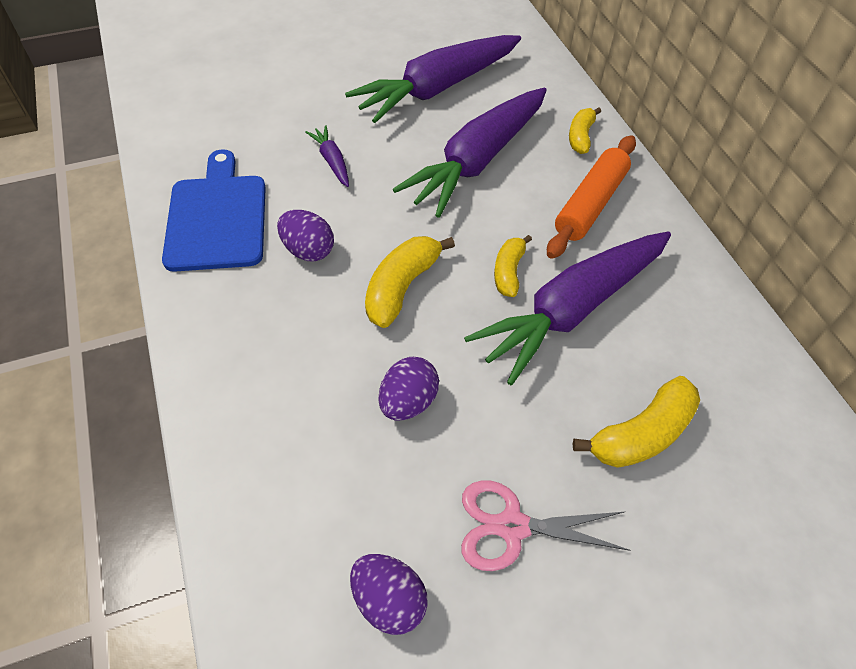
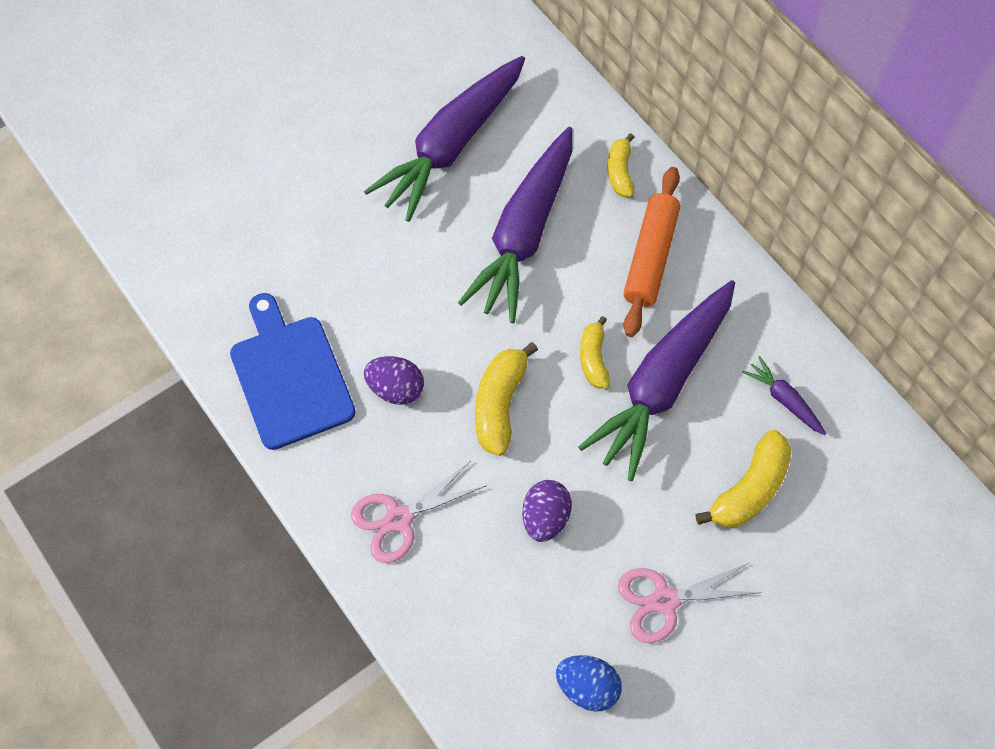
camera: 15 degrees left, 10 degrees up
(258, 362) = (399, 519): none -> pink scissors
(332, 161) = (376, 274): purple carrot -> purple carrot (784, 399)
(389, 600) = (587, 687): purple egg -> blue egg

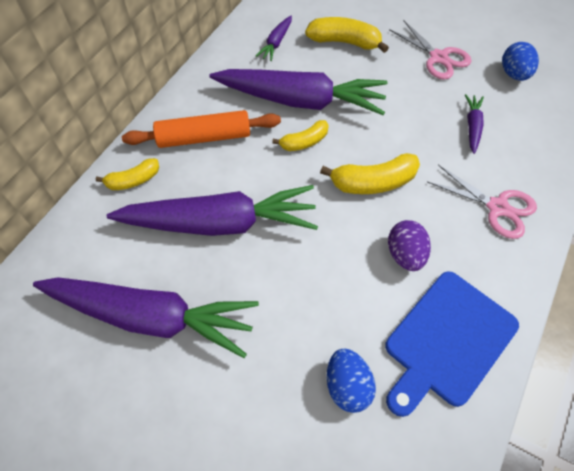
camera: 115 degrees left, 5 degrees down
(301, 273) = (347, 386): none -> blue egg
(524, 567) = (472, 126): none -> purple carrot
(545, 517) = (433, 128): purple egg -> none

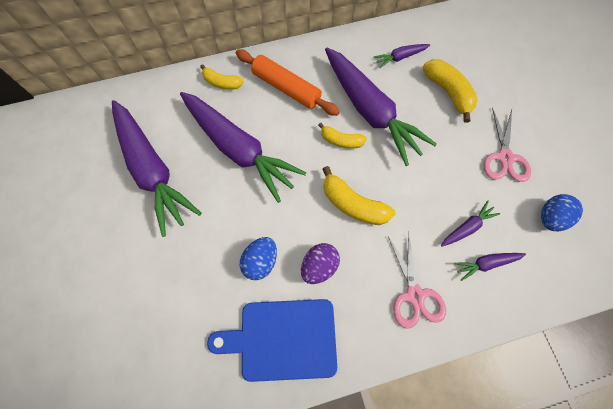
camera: 45 degrees right, 10 degrees up
(347, 386) = (202, 304): blue egg -> blue egg (260, 261)
(514, 141) = (486, 264): none -> purple carrot

